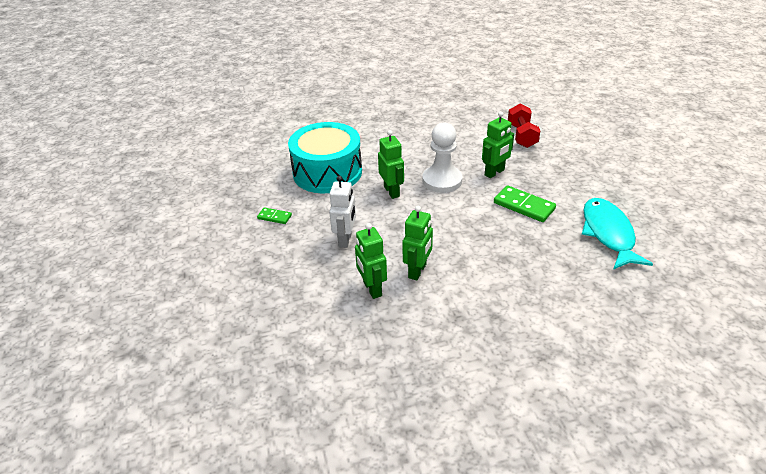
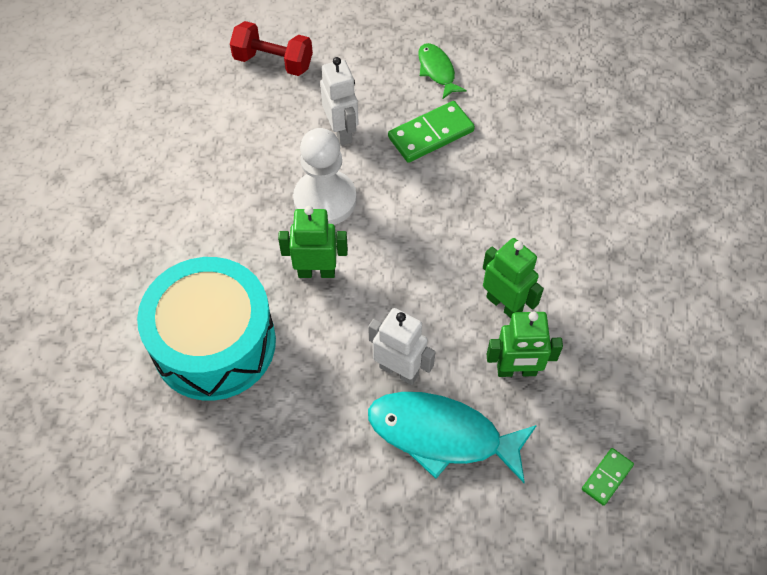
camera: 70 degrees left, 20 degrees up
(274, 217) = (294, 456): green domino -> green domino (607, 477)
(494, 172) = (341, 132): green robot -> white robot
(577, 195) = (437, 71): none -> green fish
(608, 234) = (523, 80): turquoise fish -> turquoise fish (442, 435)

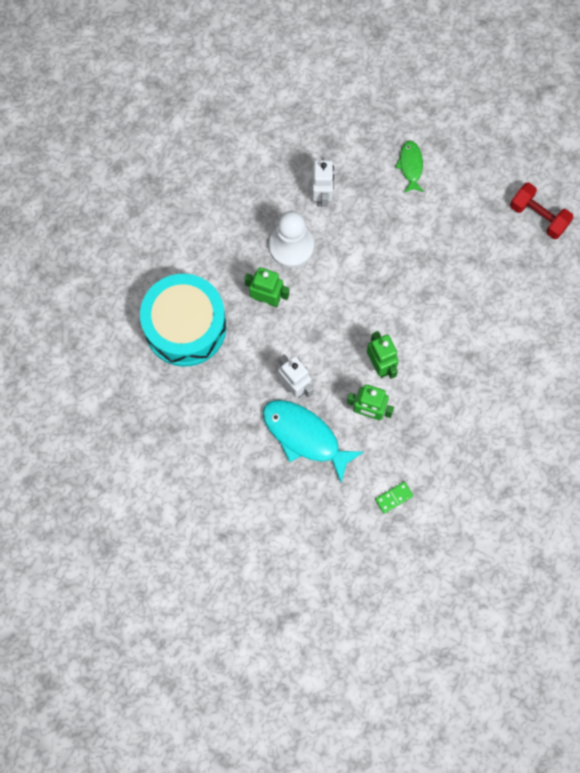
camera: 20 degrees right, 15 degrees up
(273, 62) = (294, 118): red dumbbell -> red dumbbell (538, 216)
(431, 134) = (384, 219): green domino -> none

